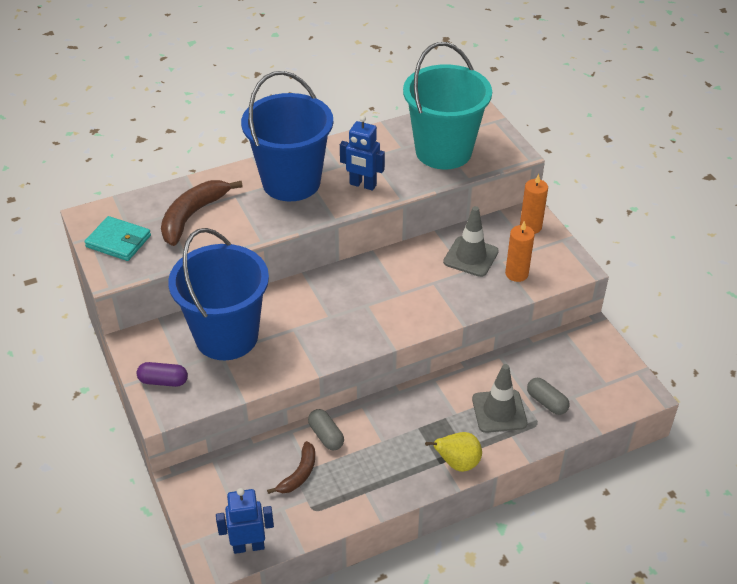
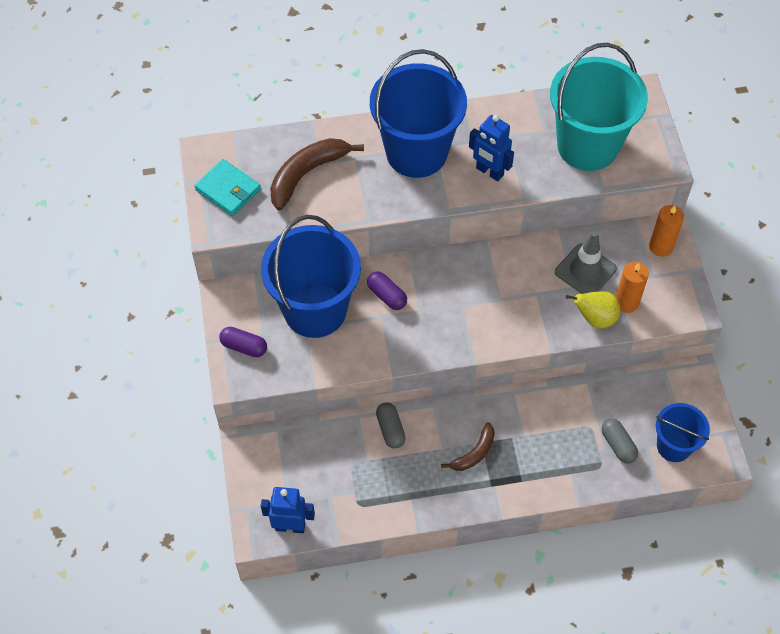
camera: 15 degrees right, 15 degrees up
(293, 311) = (387, 296): none -> purple capsule
(299, 474) = (354, 464): brown banana -> brown banana (474, 453)
(457, 463) = (508, 490): yellow pear -> yellow pear (595, 318)
(499, 411) = (567, 443): grey traffic cone -> none
(597, 392) = (674, 446): none -> blue bucket

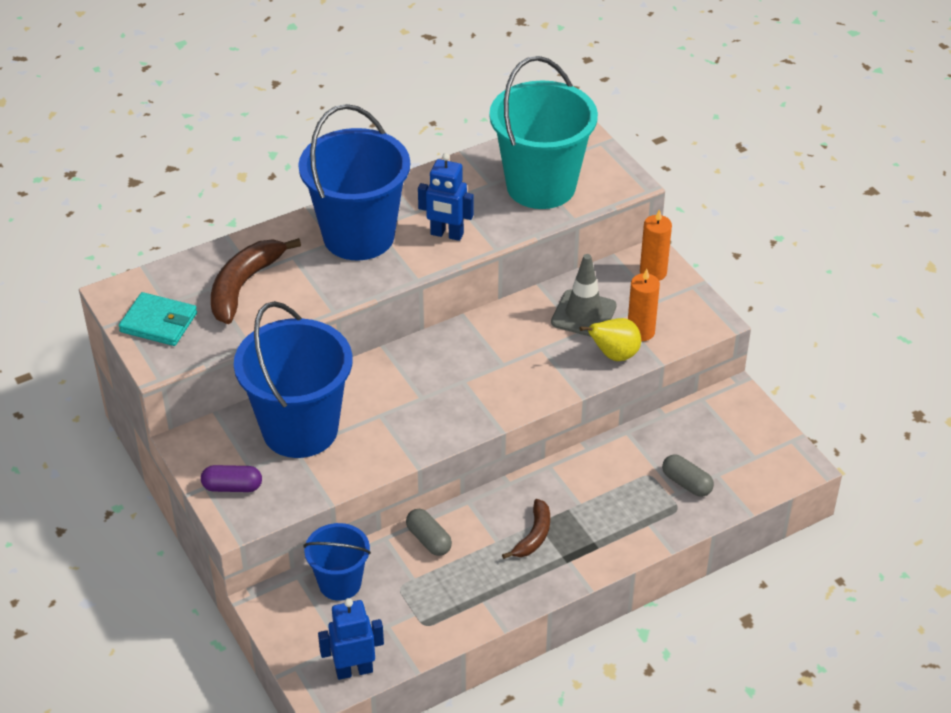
camera: 20 degrees left, 15 degrees down
(387, 296) = (376, 394): purple capsule -> none
(674, 446) = (746, 467): blue bucket -> blue bucket (340, 583)

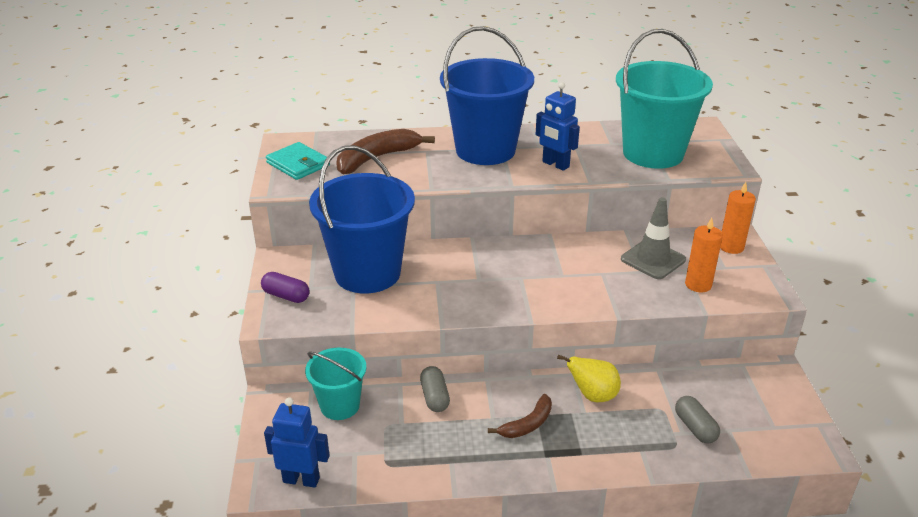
camera: 25 degrees right, 10 degrees down
(340, 583) = (340, 405): blue bucket -> turquoise bucket
(614, 355) = (664, 295): yellow pear -> yellow pear (592, 395)

